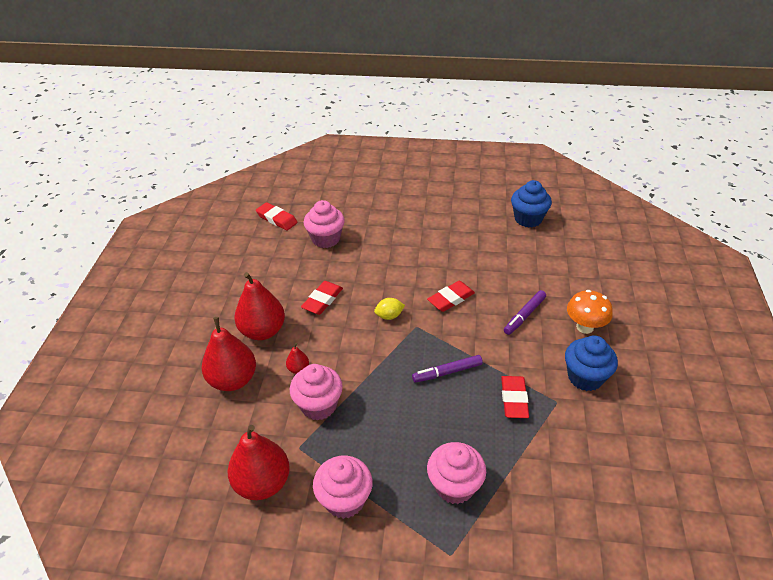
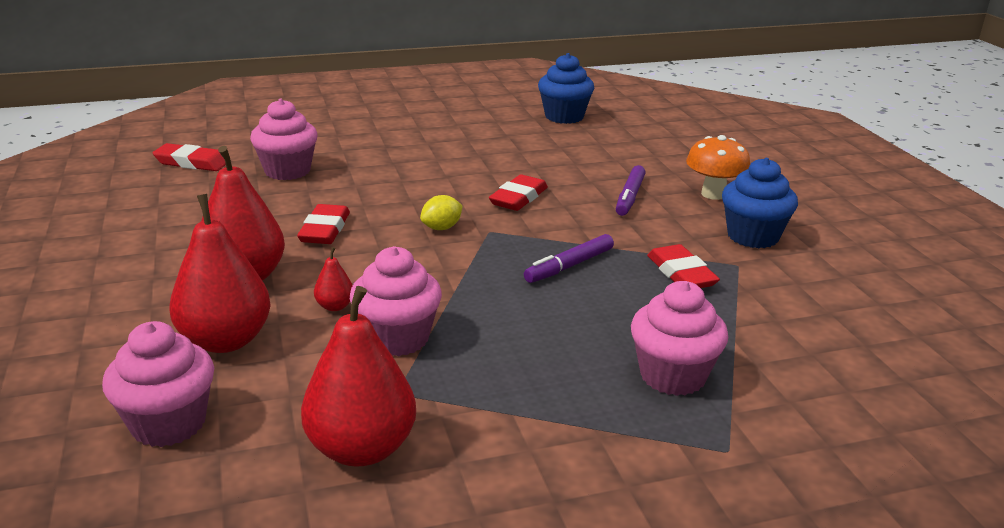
camera: 25 degrees left, 15 degrees down
(344, 500) = (518, 433): pink cupcake -> pink cupcake (168, 423)

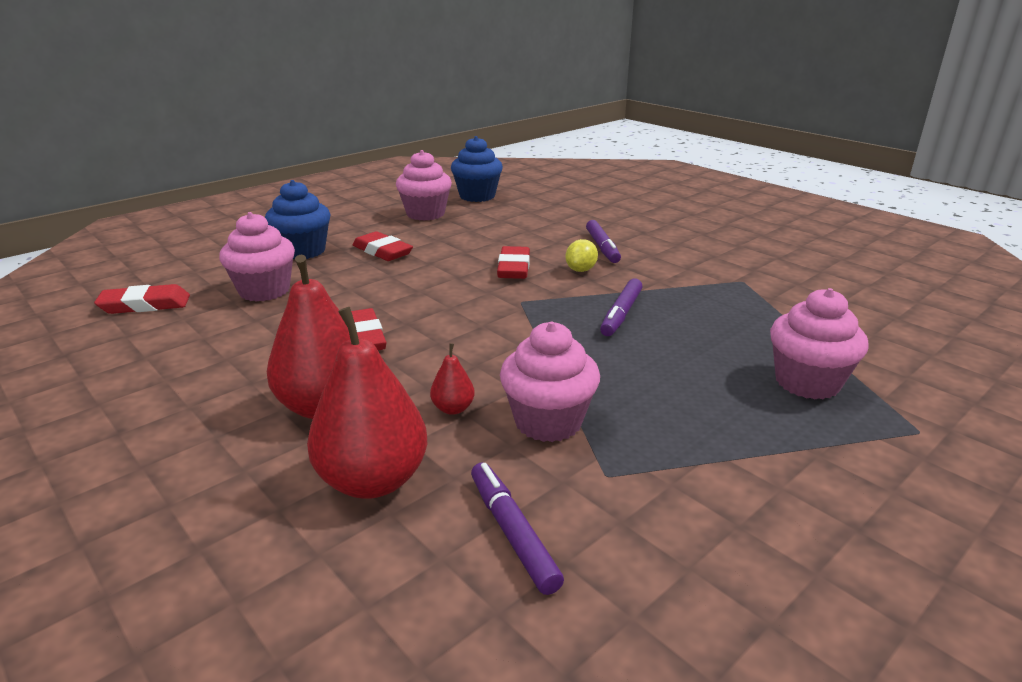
camera: 25 degrees left, 0 degrees up
(168, 423) = (403, 601): pink cupcake -> pink cupcake (425, 214)
(283, 407) = (512, 533): none -> purple marker
(361, 449) = (639, 547): red pear -> none
(441, 228) = (475, 308): yellow lemon -> yellow lemon (581, 270)
(681, 273) = (712, 297): red eraser -> red eraser (382, 251)
(713, 194) = (661, 232): orange mushroom -> none
(752, 236) = (726, 257): blue cupcake -> blue cupcake (303, 251)

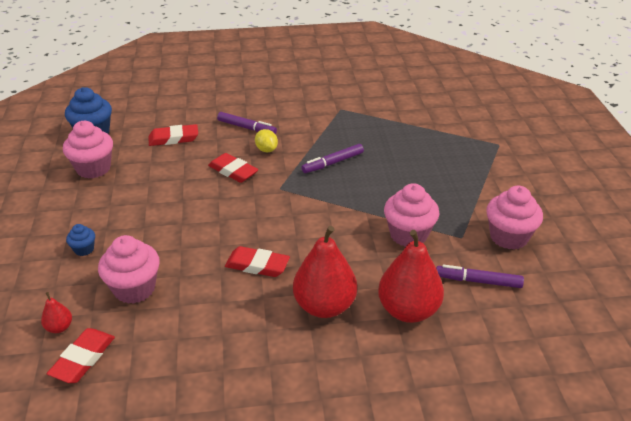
camera: 55 degrees left, 10 degrees up
(303, 251) = (84, 249): blue cupcake -> blue cupcake, size x0.50
(382, 251) = (136, 212): red eraser -> red eraser (173, 138)
(453, 408) = (369, 260): red pear -> red pear (59, 327)
(621, 314) = (333, 163): purple marker -> purple marker turned 90 degrees clockwise
(807, 382) = (444, 148): pink cupcake -> pink cupcake (508, 237)

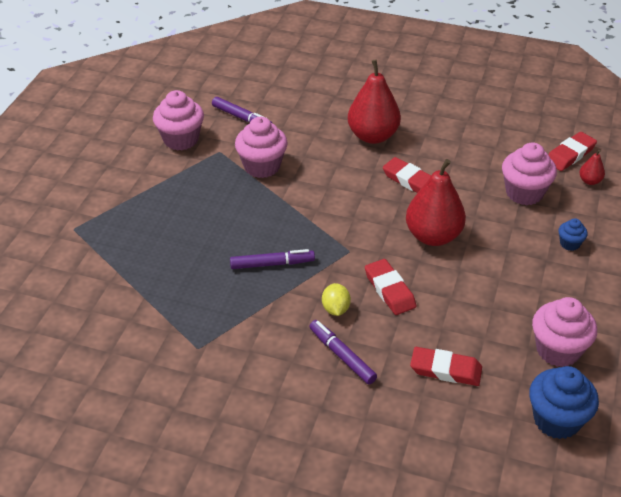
camera: 155 degrees left, 5 degrees up
(408, 310) = (312, 116): red pear -> red pear (433, 236)

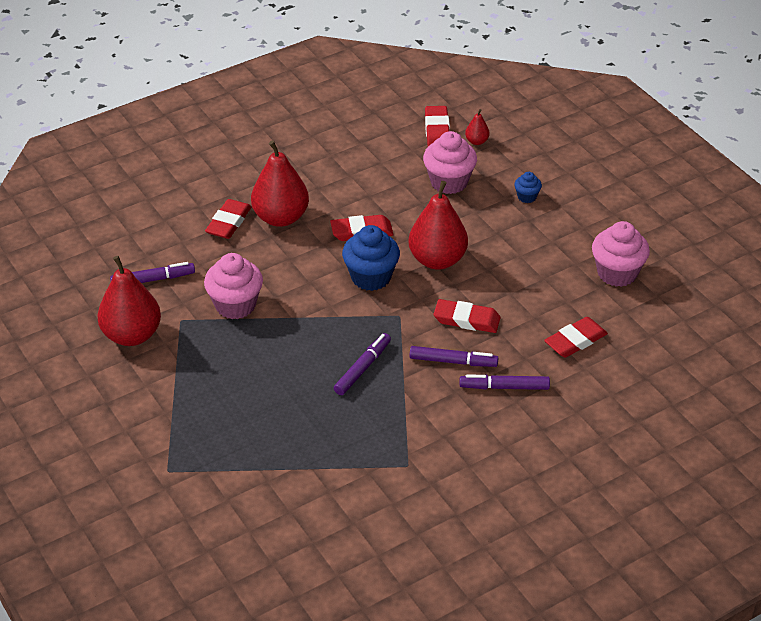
camera: 50 degrees left, 0 degrees up
(181, 139) = (132, 335): pink cupcake -> red pear
(335, 309) = (453, 361): yellow lemon -> purple marker
(337, 117) = (229, 222): none -> red eraser
(556, 420) = (674, 316): blue cupcake -> blue cupcake (371, 277)

